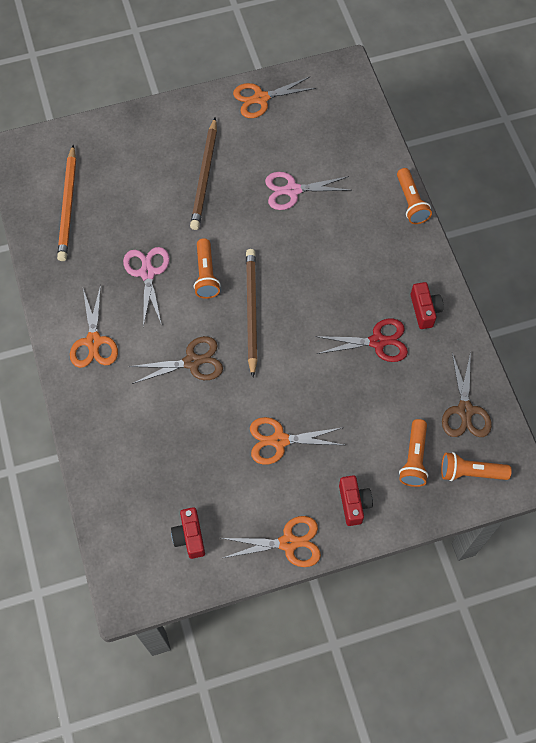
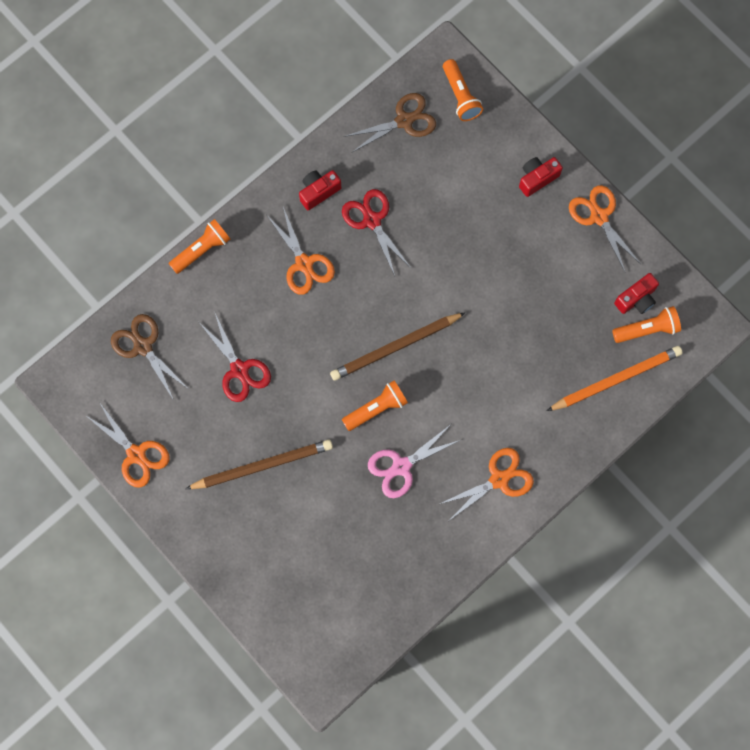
camera: 115 degrees left, 10 degrees up
(68, 206) = (362, 588): orange pencil -> orange pencil (616, 379)
(192, 362) = (474, 376): brown scissors -> brown scissors (143, 346)
(279, 440) = (511, 264): orange scissors -> orange scissors (304, 264)
(292, 190) = (239, 370): pink scissors -> red scissors
(414, 458) = (471, 146): orange flashlight -> orange flashlight (647, 329)

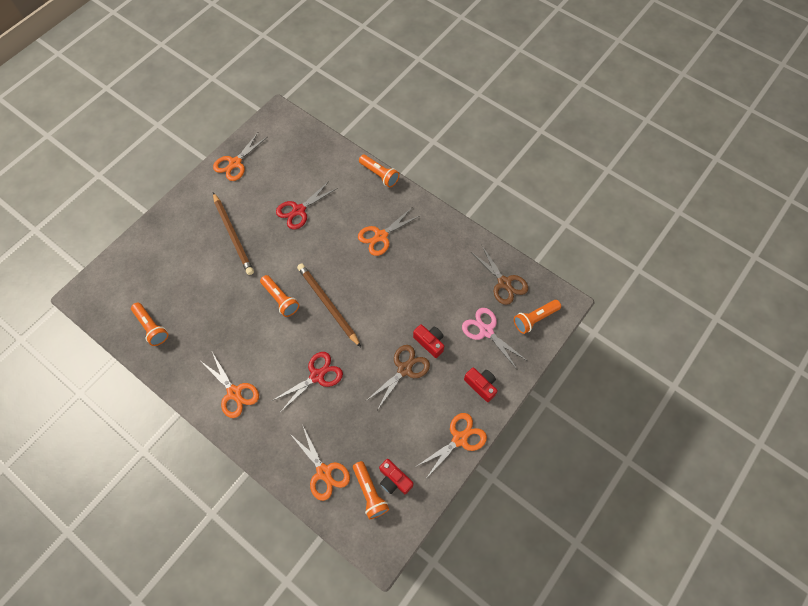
camera: 80 degrees right, 10 degrees down
(143, 346) = (308, 154): brown scissors -> brown scissors (404, 369)
(318, 192) = (436, 236): red camera -> red camera (430, 342)
(372, 220) = (422, 274): red scissors -> red scissors (317, 376)
(388, 585) = (152, 327): none -> orange flashlight
(401, 466) = (239, 322): pink scissors -> pink scissors (486, 331)
(616, 379) = (324, 472): orange pencil -> orange scissors

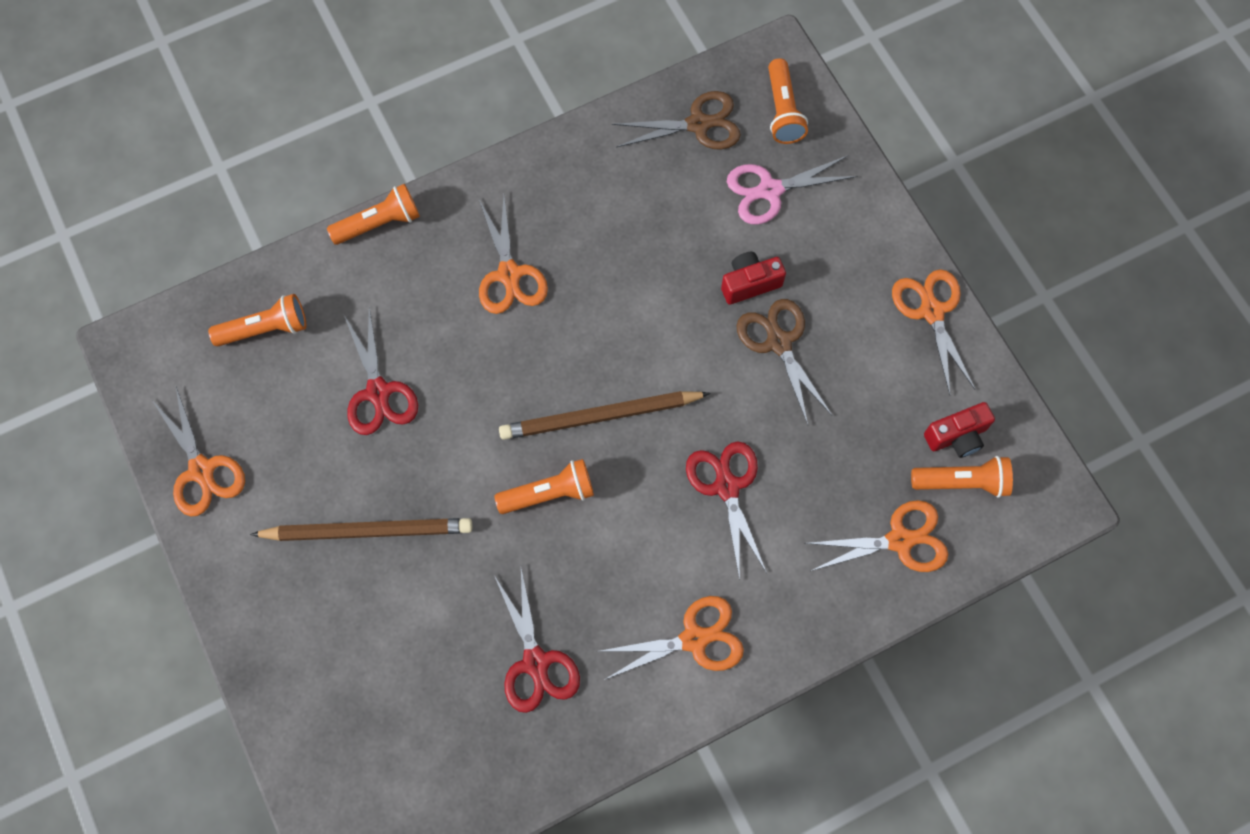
camera: 65 degrees left, 5 degrees up
(152, 327) = (491, 749): orange flashlight -> orange flashlight (266, 329)
(198, 328) = (536, 662): none -> red scissors
(481, 385) = (858, 241): red camera -> none

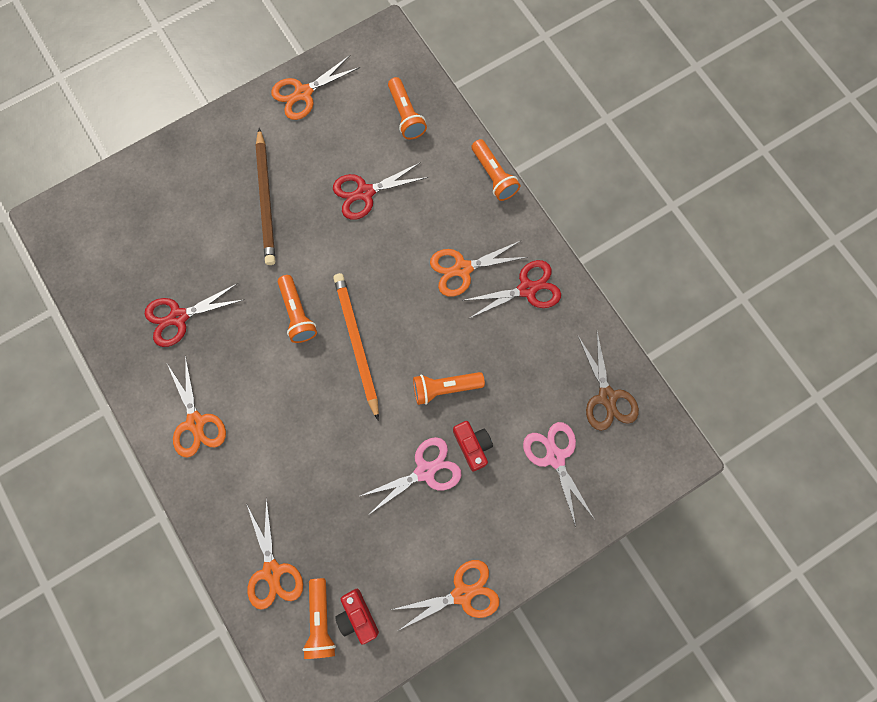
camera: 85 degrees right, 5 degrees up
(600, 417) = (356, 343): brown pencil -> orange pencil
(726, 486) = (308, 438): red scissors -> red scissors (527, 289)
(778, 342) = (425, 471): brown scissors -> pink scissors
(783, 111) = (629, 464): orange flashlight -> orange flashlight (445, 388)

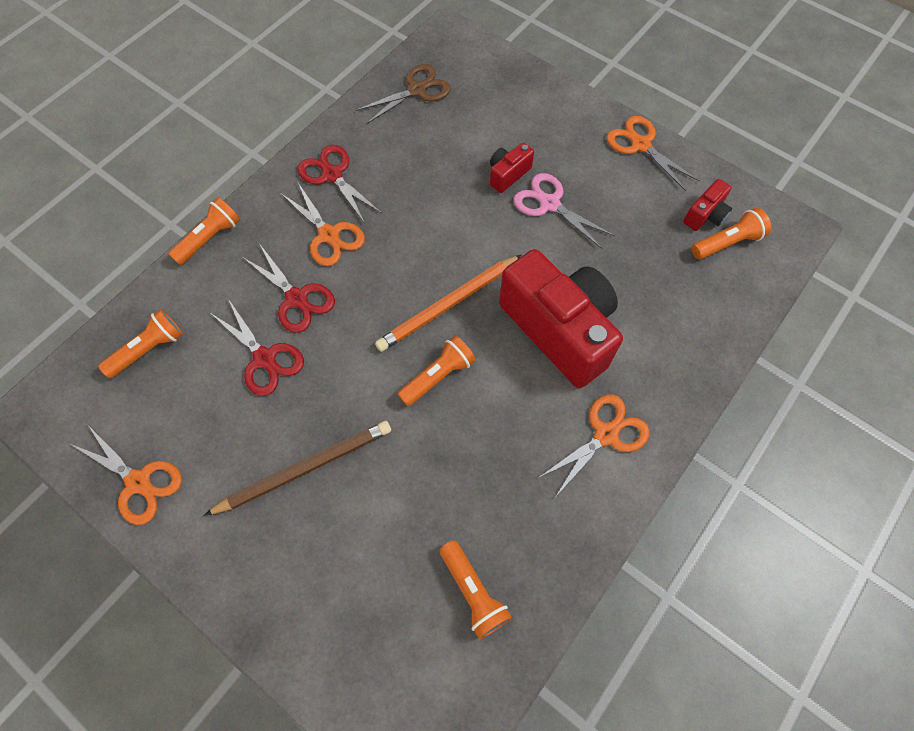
camera: 110 degrees left, 10 degrees down
(178, 317) = (494, 510): red scissors -> red scissors (297, 299)
(272, 571) = (710, 299): orange scissors -> none
(297, 425) = (559, 330): none -> red camera
(445, 388) = (462, 212): orange flashlight -> orange flashlight (473, 592)
(555, 457) = (488, 112): pink scissors -> none

